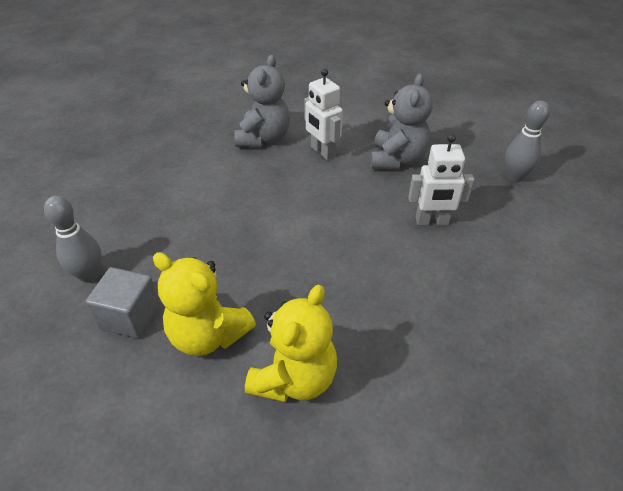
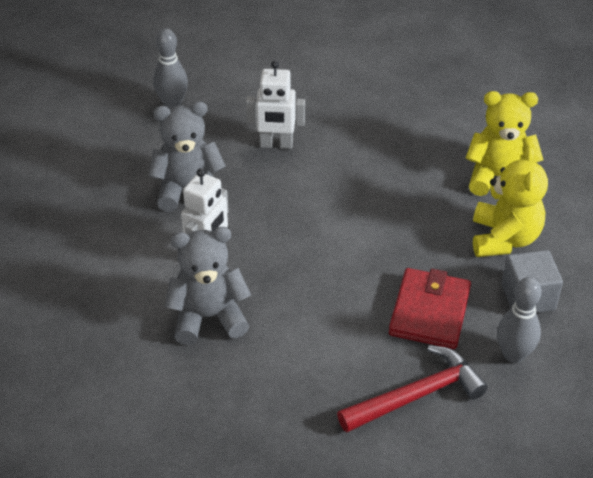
camera: 115 degrees left, 0 degrees up
(114, 206) = (416, 395): none -> red hammer
(174, 243) = (429, 312): none -> red wallet
(432, 221) = (276, 144): white robot -> white robot turned 120 degrees clockwise

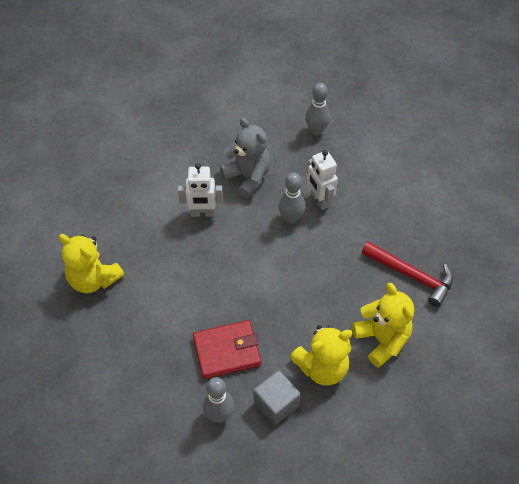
camera: 60 degrees right, 10 degrees up
(208, 317) = (153, 239): grey teddy bear -> none
(224, 406) = (93, 279): none -> yellow teddy bear
(282, 178) = (291, 218): none -> grey bowling pin
(416, 395) = (154, 373): red hammer -> red hammer (411, 275)

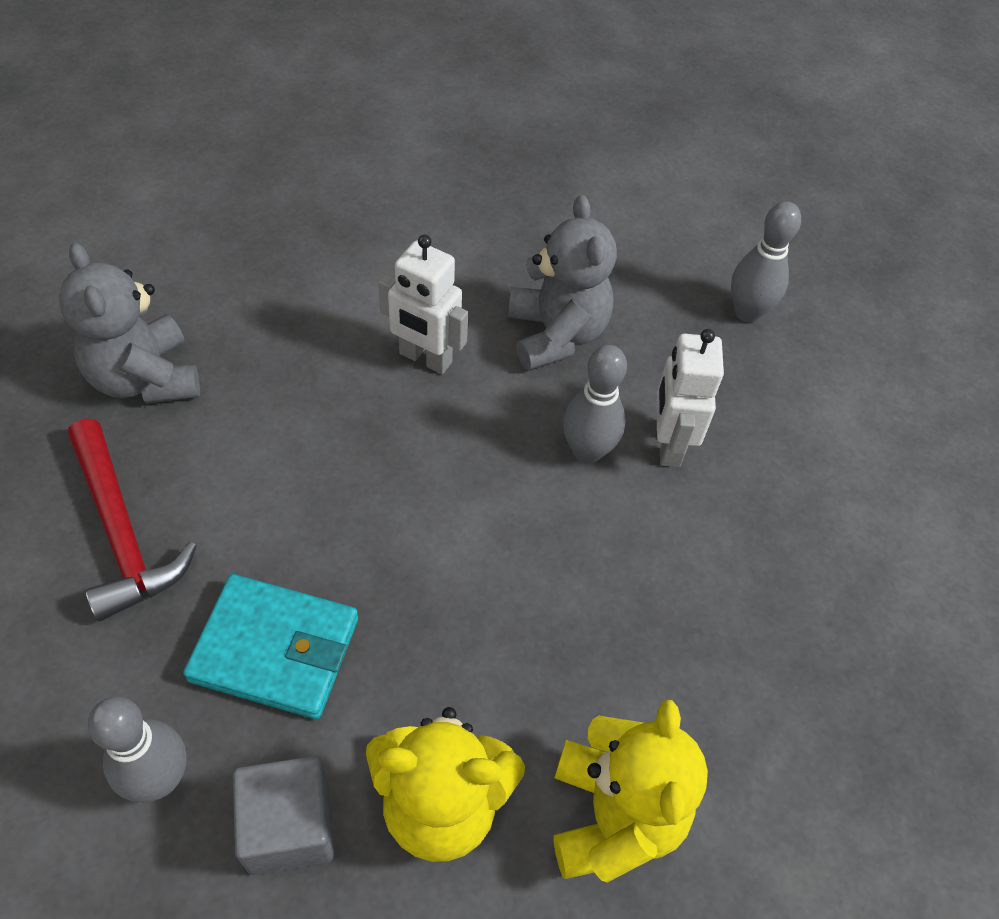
camera: 25 degrees right, 0 degrees up
(93, 279) = (145, 378): yellow teddy bear -> grey teddy bear
(227, 351) = (275, 649): red wallet -> turquoise wallet
(411, 275) = (771, 703): red hammer -> red hammer (122, 531)

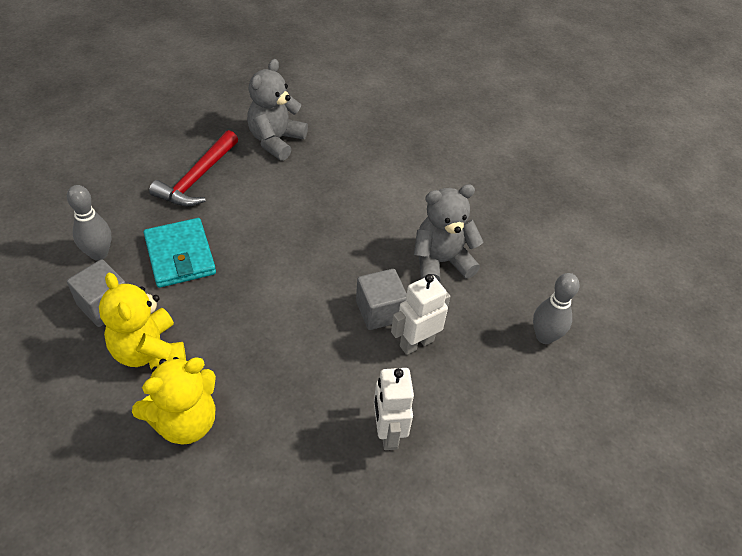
camera: 55 degrees right, 5 degrees down
(425, 358) = (375, 221): white robot -> white robot (388, 433)
(556, 334) = (441, 262): grey teddy bear -> grey teddy bear turned 150 degrees counterclockwise
(587, 451) = (380, 311): grey bowling pin -> grey cube

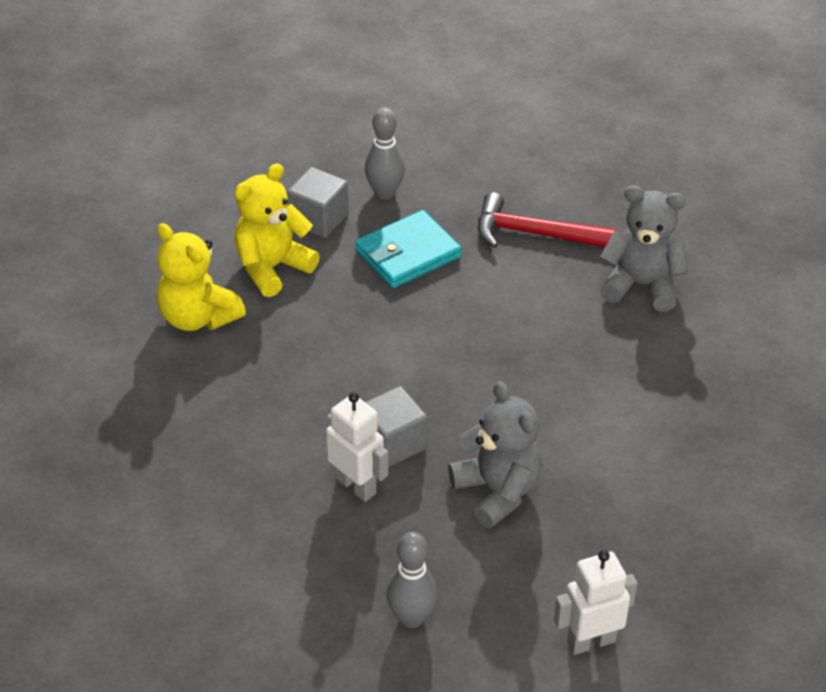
camera: 80 degrees right, 5 degrees down
(388, 433) = (226, 479): white robot -> white robot (591, 641)

